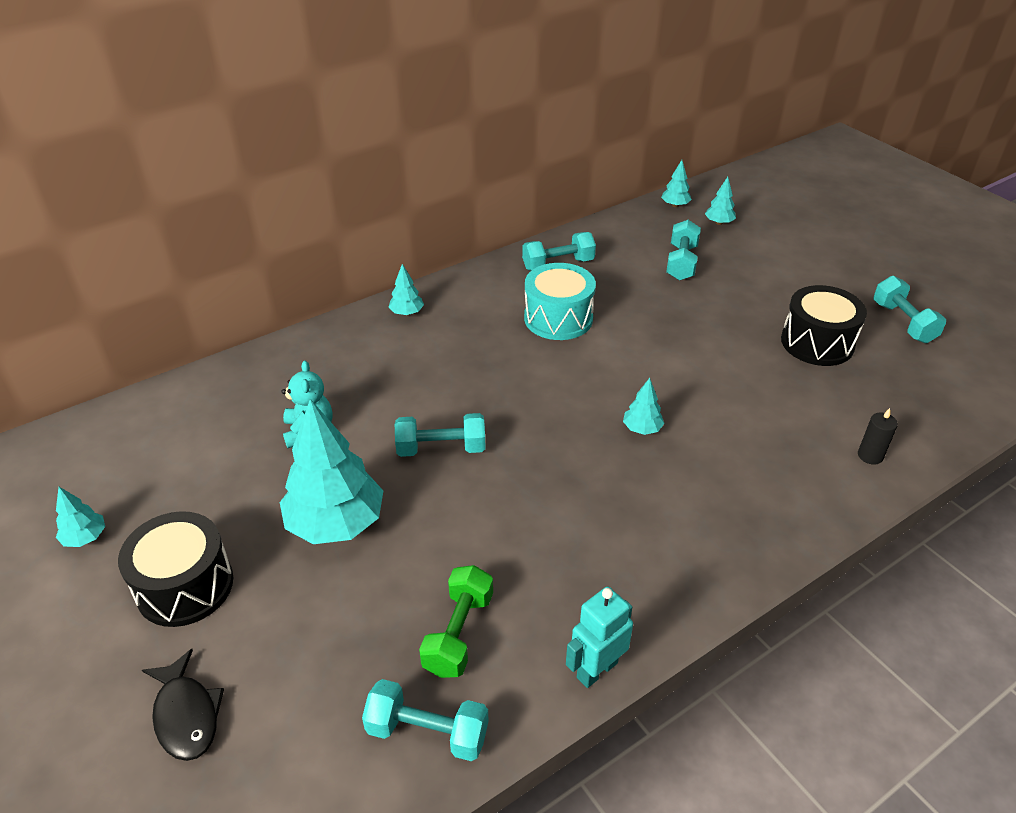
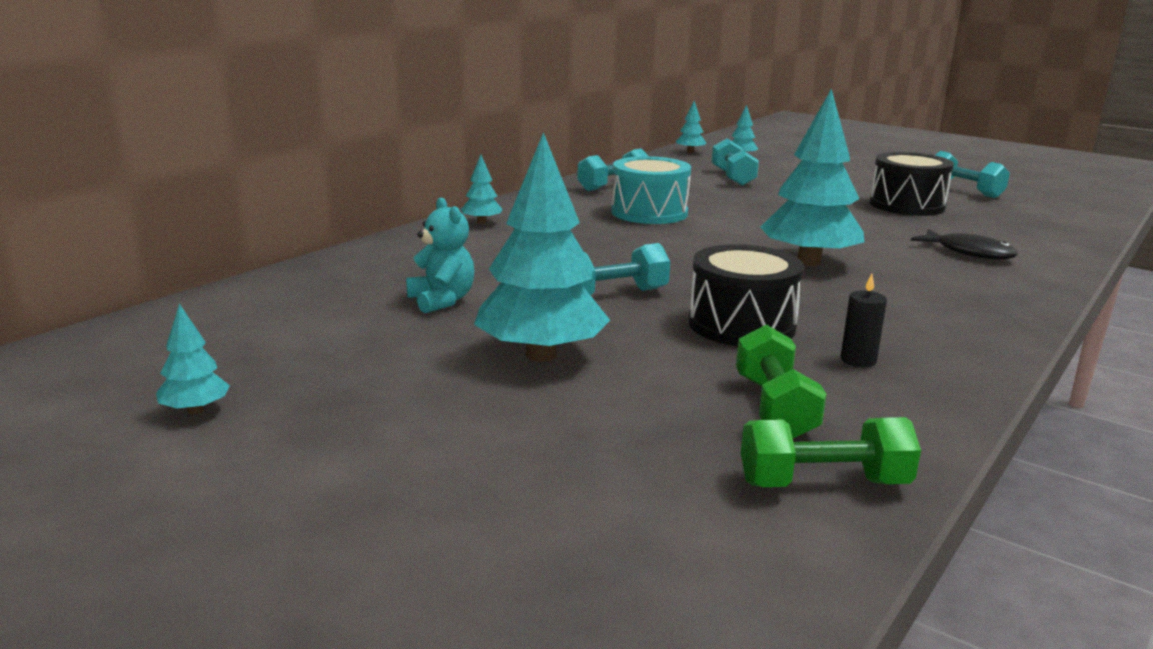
camera: 20 degrees left, 20 degrees down
(185, 586) = (382, 426): black drum -> black drum (741, 325)
(186, 715) = (486, 529): black fish -> black fish (969, 252)
(427, 732) = (823, 483): turquoise dumbbell -> green dumbbell
(596, 670) = (954, 407): turquoise robot -> none
(642, 429) = (809, 262): turquoise tree -> turquoise tree, size x2.23
(870, 456) = (1032, 254): black candle -> black candle (858, 360)

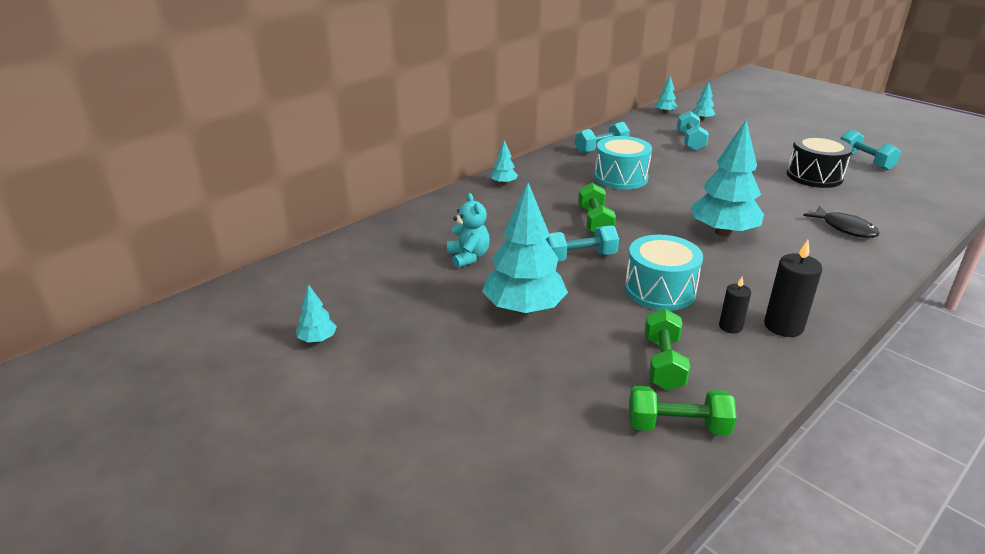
camera: 10 degrees right, 10 degrees up
(625, 257) = (595, 222): none -> green dumbbell
(741, 325) = (660, 290): black drum -> turquoise drum
(933, 355) = (783, 326): none -> black candle

